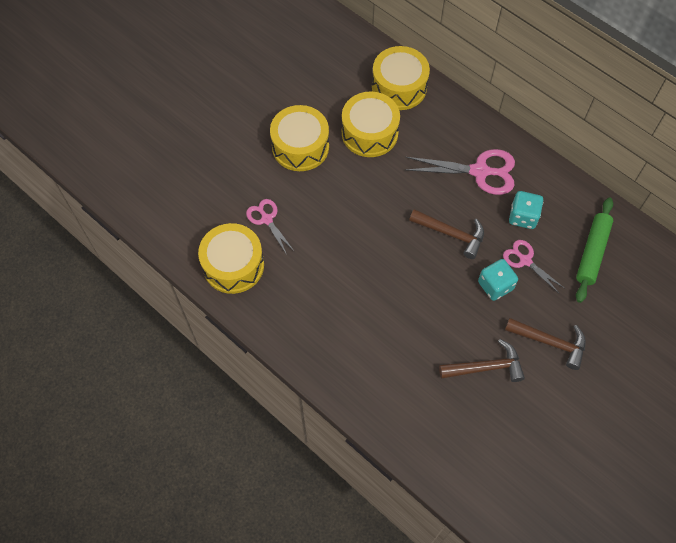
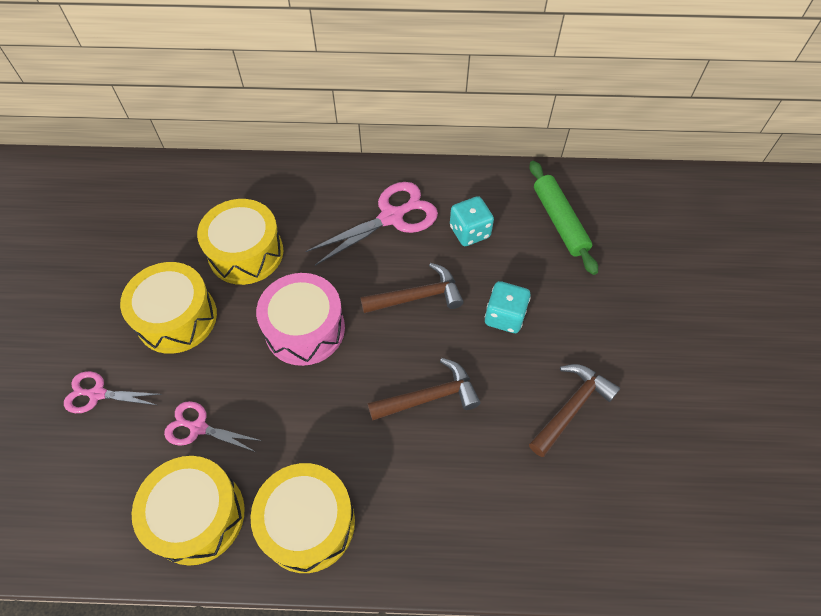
camera: 40 degrees left, 5 degrees down
(367, 205) = (305, 329): none -> pink drum
(399, 87) = (241, 189): yellow drum -> yellow drum (308, 523)
(525, 260) = (509, 271): pink scissors -> pink scissors (97, 394)
(550, 342) = (604, 333): brown hammer -> brown hammer (430, 397)

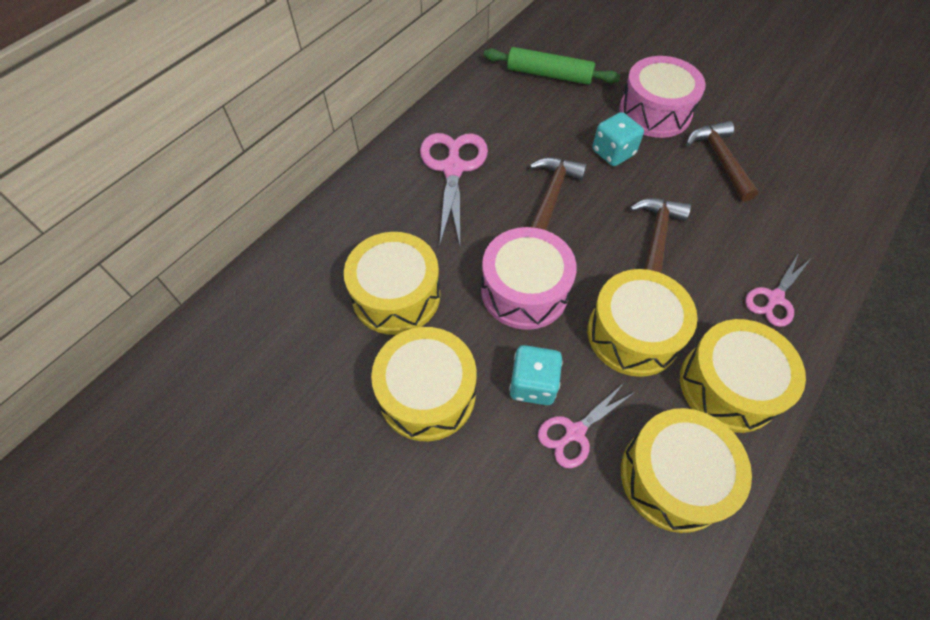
camera: 55 degrees left, 0 degrees up
(97, 394) = (467, 517): pink scissors -> pink scissors (774, 298)
(313, 426) = (633, 334): none -> yellow drum
(469, 232) = (513, 129): turquoise dice -> turquoise dice (533, 384)
(587, 324) = (655, 112): none -> pink drum

